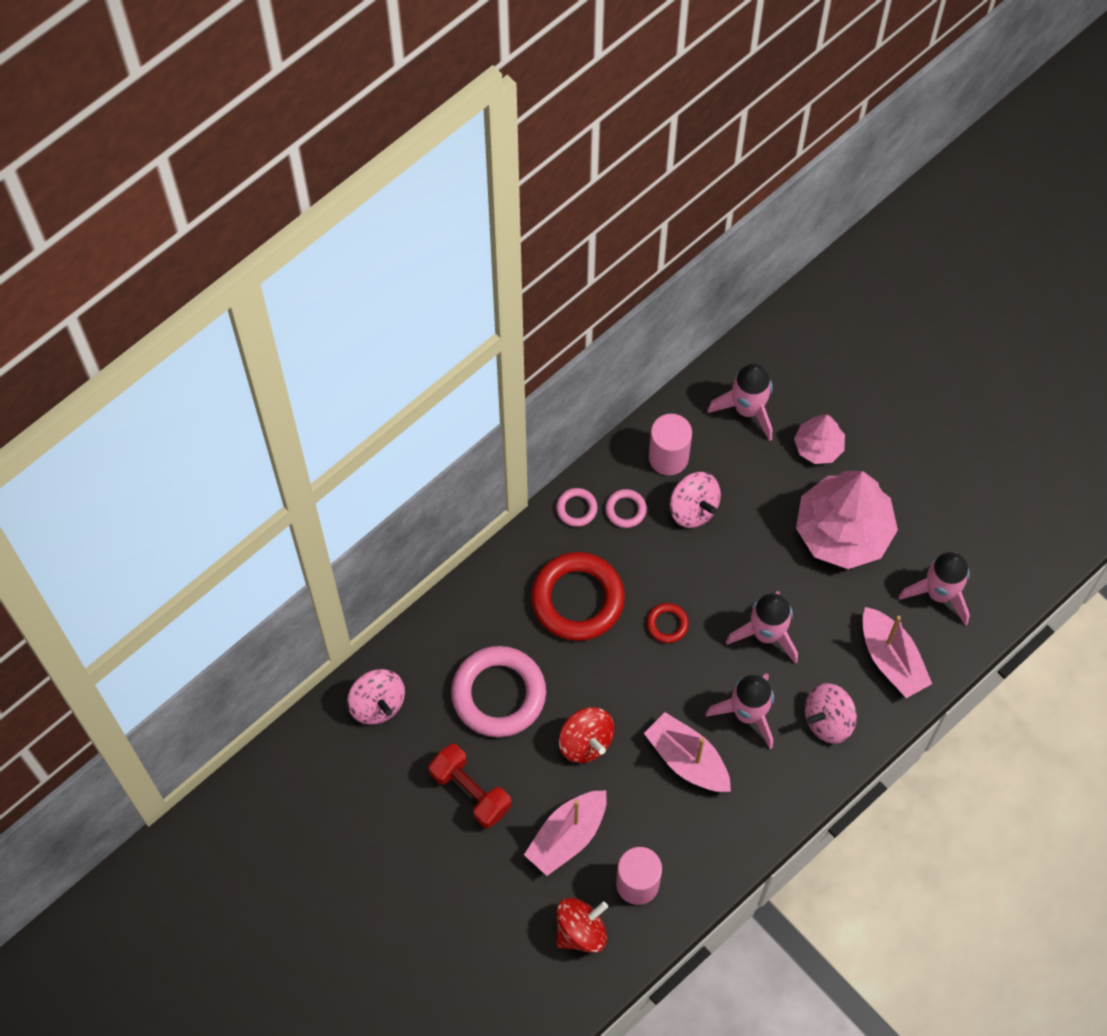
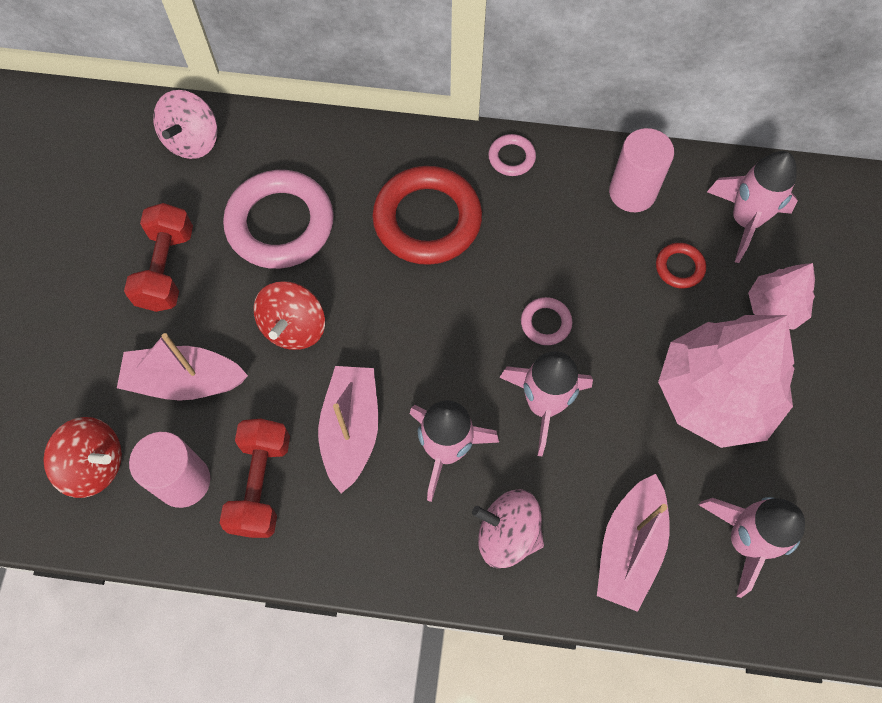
camera: 50 degrees right, 0 degrees up
(625, 510) = (548, 195): pink ring -> pink ring (546, 323)
(667, 624) = (471, 310): red ring -> red ring (679, 267)
(678, 838) = (261, 484): none -> red dumbbell
(693, 508) = (605, 248): pink spinning top -> none

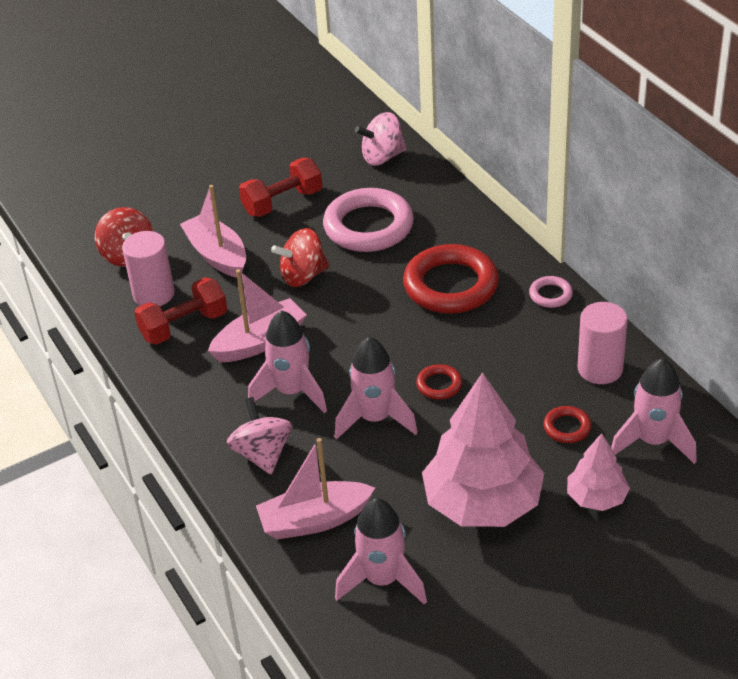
camera: 55 degrees right, 25 degrees down
(546, 323) = (439, 385): pink ring -> red ring

